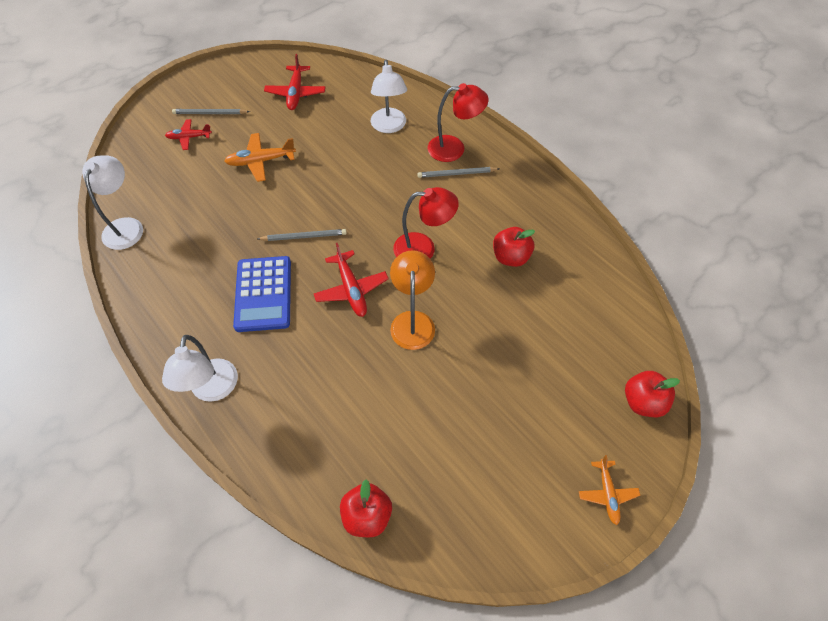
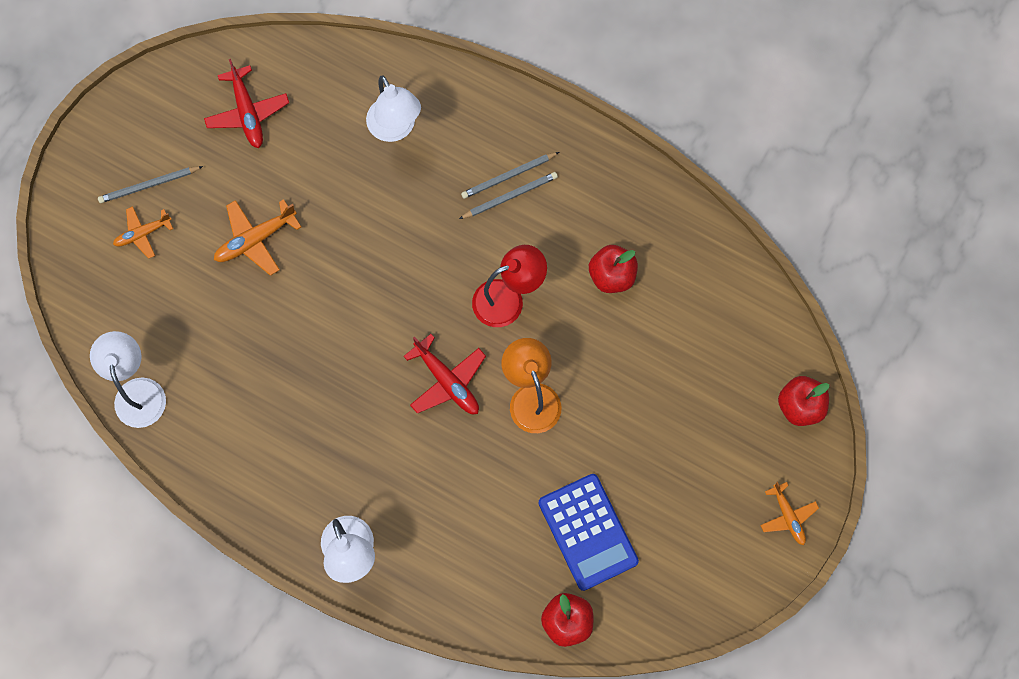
camera: 20 degrees left, 15 degrees up
(189, 137) = (143, 234): red plane -> orange plane
(263, 294) = (350, 422): blue calculator -> blue calculator (588, 532)
(304, 236) = (361, 331): grey pencil -> grey pencil (510, 196)
(454, 148) = (491, 137): red lamp -> none

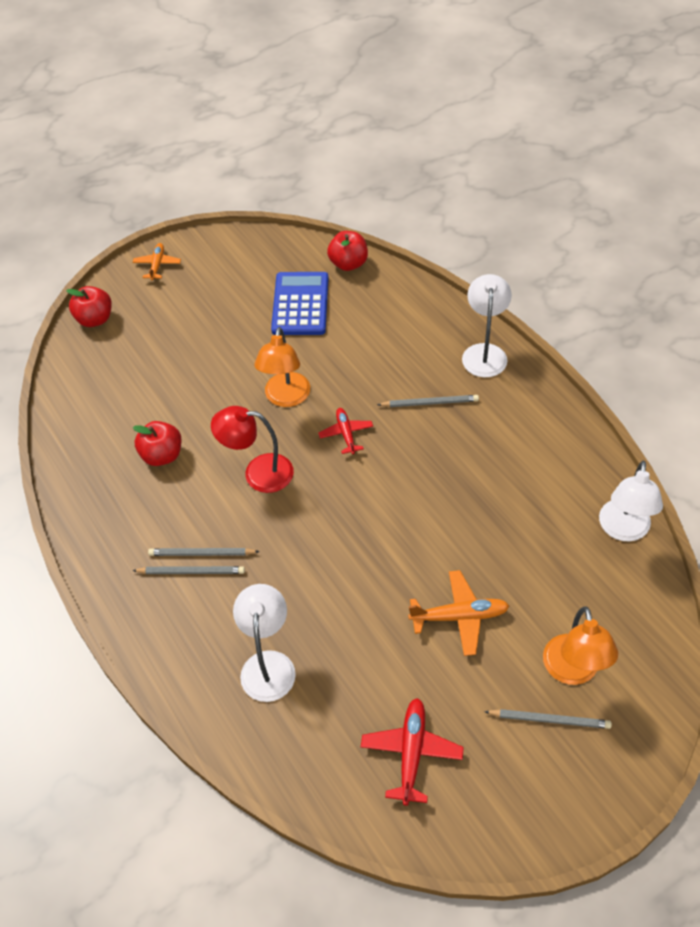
camera: 150 degrees left, 20 degrees down
(143, 234) = (573, 671): orange plane -> orange lamp
(380, 458) = (430, 403): none -> grey pencil
(447, 381) = (346, 434): red plane -> red plane, size x0.67

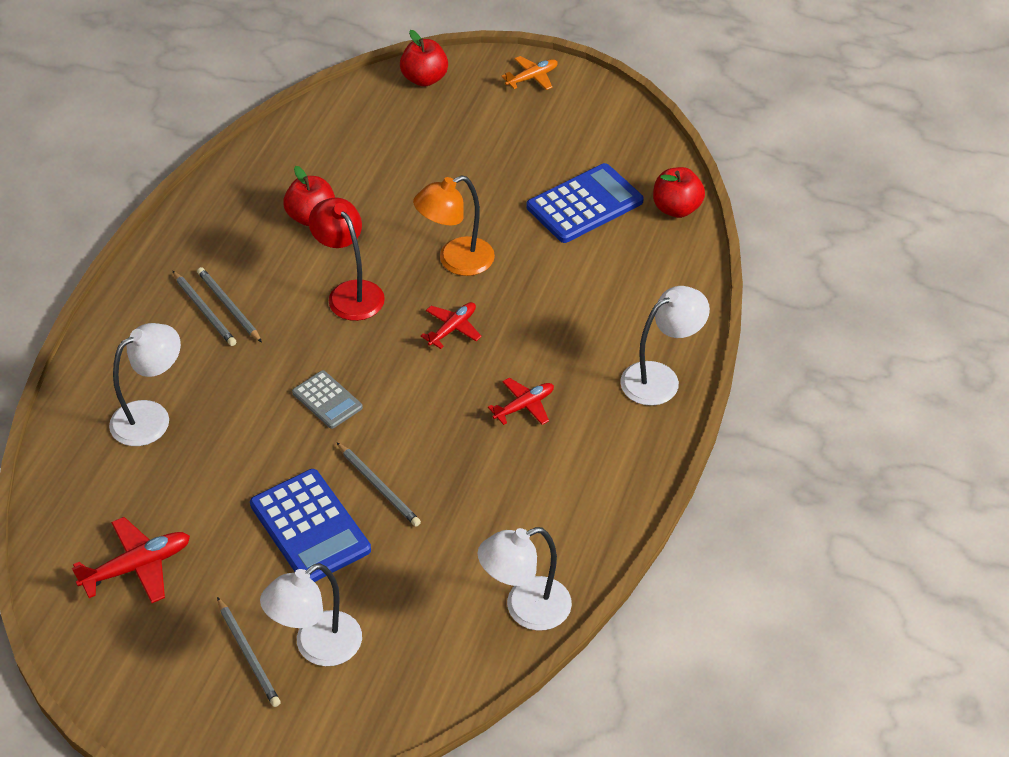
camera: 50 degrees right, 5 degrees down
(348, 542) = (327, 400): none -> grey calculator
(430, 403) = (550, 370): grey pencil -> grey pencil (379, 487)
(449, 434) = (524, 406): none -> red plane
(459, 616) = (310, 527): orange plane -> blue calculator
(573, 671) = (317, 647): orange lamp -> white lamp

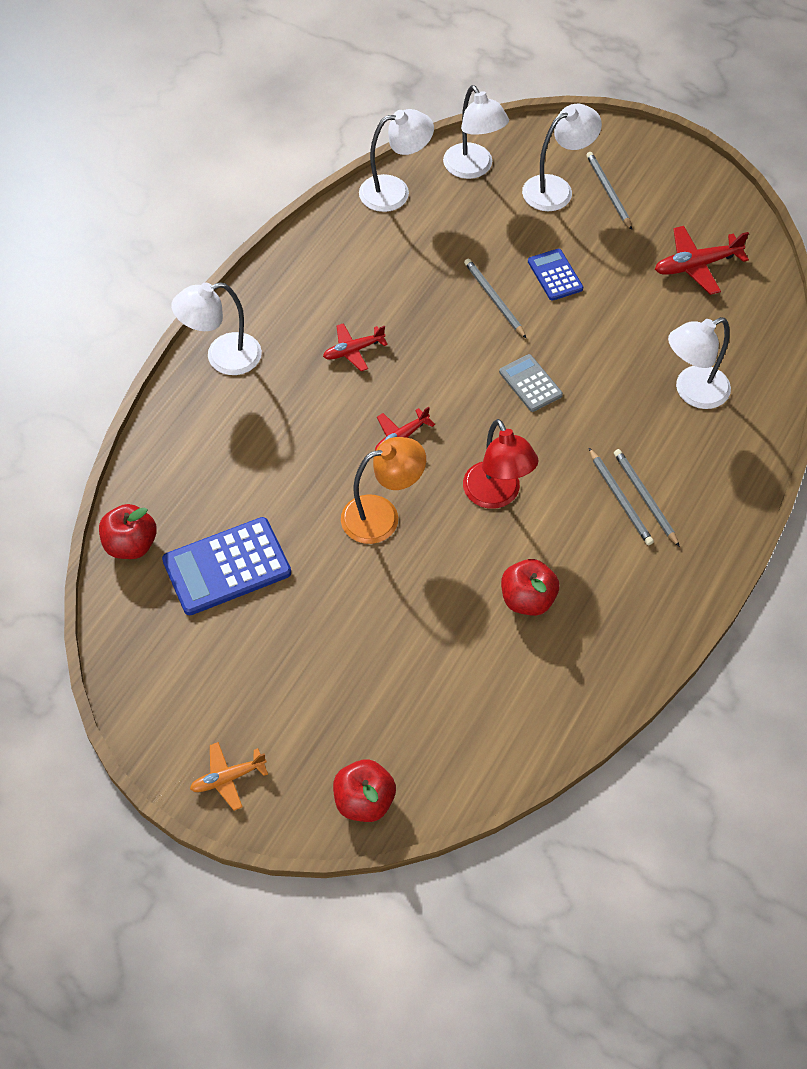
camera: 170 degrees left, 10 degrees up
(310, 527) = (555, 275): blue calculator -> blue calculator, size x0.57
(431, 660) = (473, 168): none -> white lamp

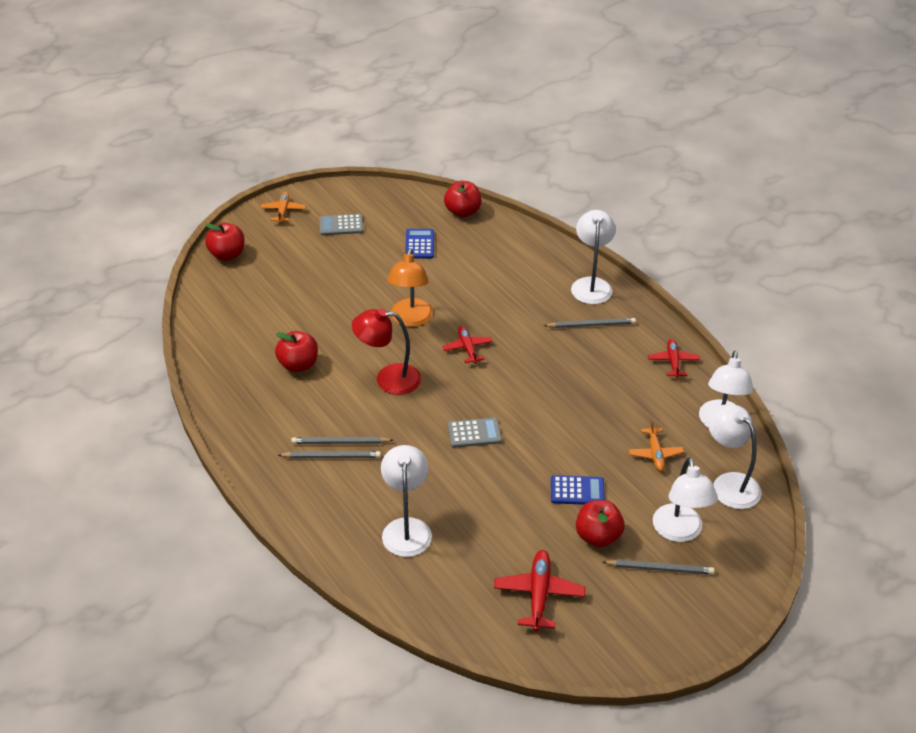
camera: 115 degrees right, 15 degrees down
(227, 567) = (419, 244): blue calculator -> blue calculator, size x0.57
(228, 682) = (341, 225): none -> grey calculator
(353, 350) = (562, 349): red plane -> red plane (673, 362)
(467, 230) = (655, 454): none -> orange plane
(473, 168) = (729, 484): white lamp -> white lamp turned 60 degrees clockwise
(494, 299) = (571, 443): grey pencil -> grey pencil (591, 325)
(601, 244) = (598, 536): none -> red apple

